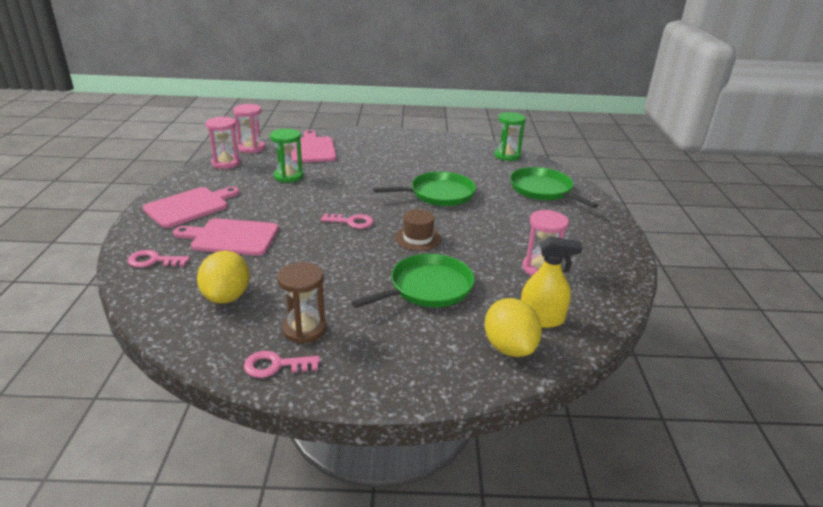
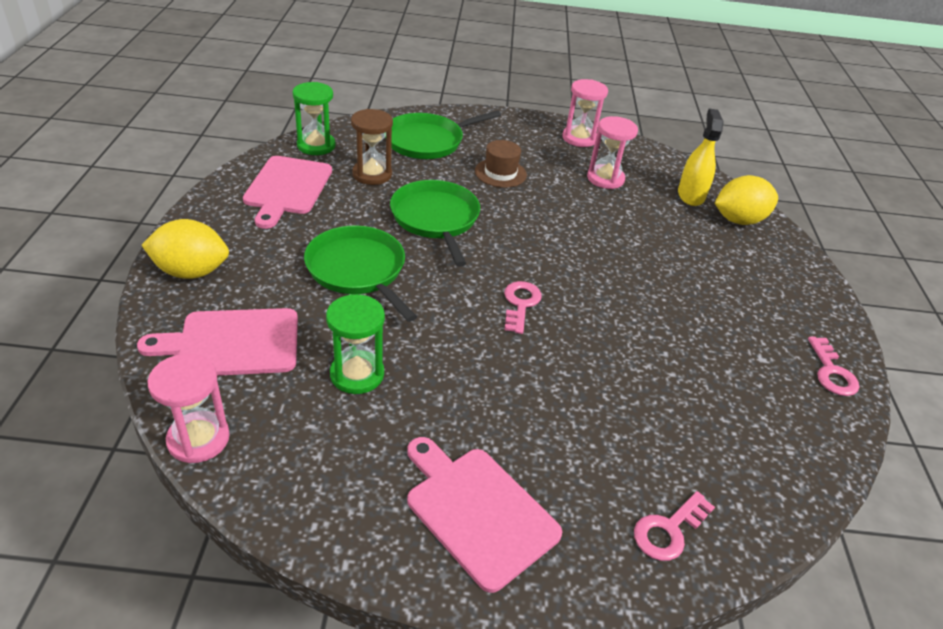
camera: 90 degrees left, 10 degrees up
(153, 261) = (668, 530): pink key -> pink key turned 45 degrees clockwise
(226, 163) = (275, 477): pink hourglass -> pink hourglass (579, 138)
(227, 296) = (730, 425): yellow lemon -> yellow lemon (191, 272)
(231, 237) = (581, 436): pink cutting board -> pink cutting board (287, 188)
(304, 329) = (766, 351): brown hourglass -> brown hourglass (372, 174)
(417, 238) = (557, 250): brown hat -> brown hat (500, 173)
(427, 288) = (661, 255): green pan -> green pan (358, 270)

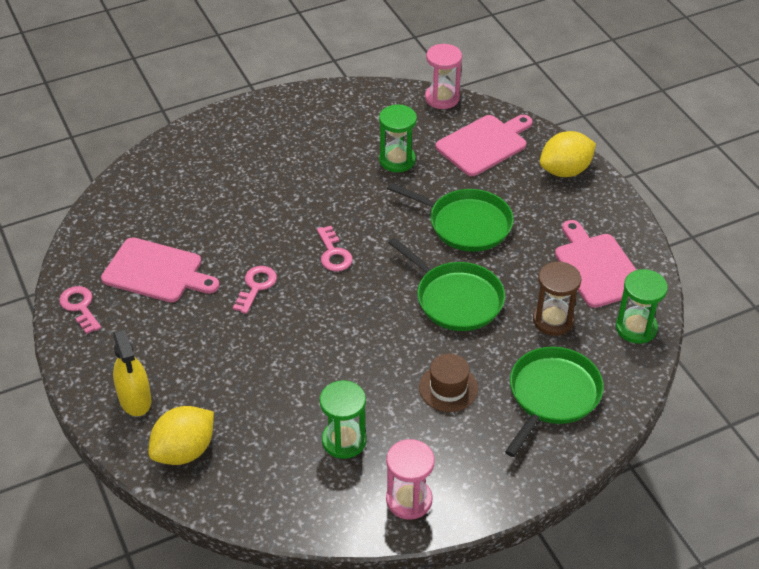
camera: 155 degrees right, 5 degrees up
(477, 511) = (278, 128): pink cutting board -> pink cutting board (157, 271)
(605, 179) = (344, 440): pink hourglass -> green hourglass
(668, 530) = (174, 161): pink key -> pink key (256, 286)
(690, 195) = (245, 464): yellow spray bottle -> yellow spray bottle (135, 399)

